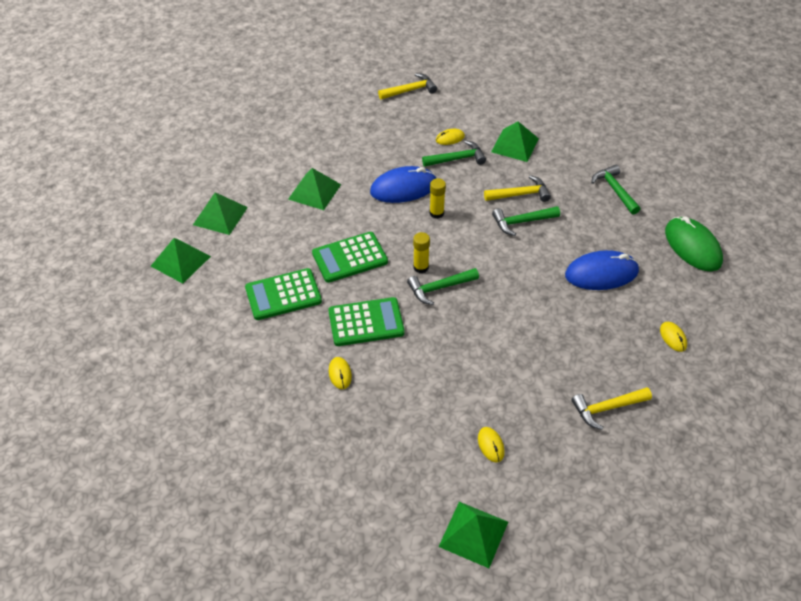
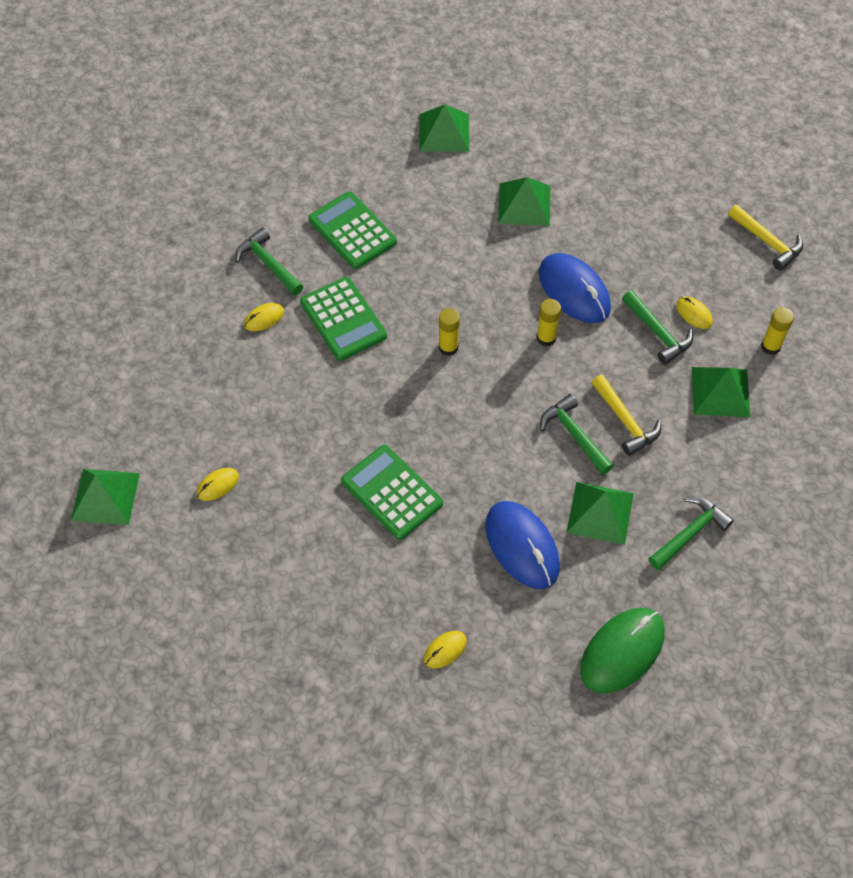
camera: 70 degrees right, 10 degrees up
(180, 261) = (363, 125): green pyramid -> green pyramid (600, 512)
(350, 258) = (433, 273): green calculator -> green calculator (392, 492)
(439, 288) = (423, 375): green hammer -> green hammer (268, 264)
(490, 114) = (770, 346): none -> yellow glue stick
(606, 408) = (306, 593): yellow hammer -> none

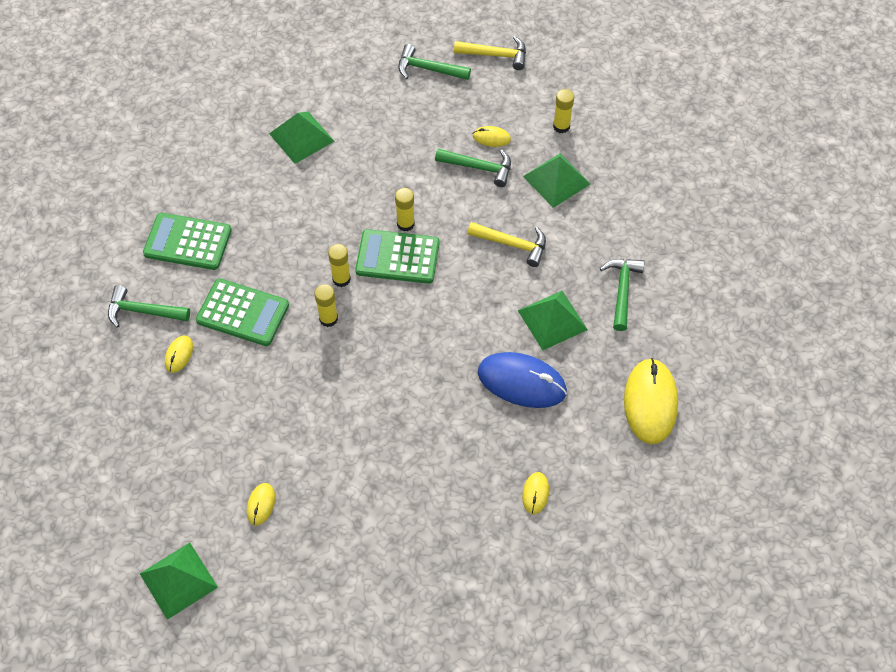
camera: 40 degrees left, 0 degrees up
(392, 492) = (397, 412): green calculator -> green calculator (397, 257)
(407, 373) = (328, 319): none -> yellow glue stick
(444, 132) = (191, 122): green pyramid -> none
(574, 291) = (395, 176): blue mouse -> none
(574, 434) = (486, 278): green hammer -> green hammer (428, 69)
(622, 651) = (650, 402): green mouse -> yellow mouse

